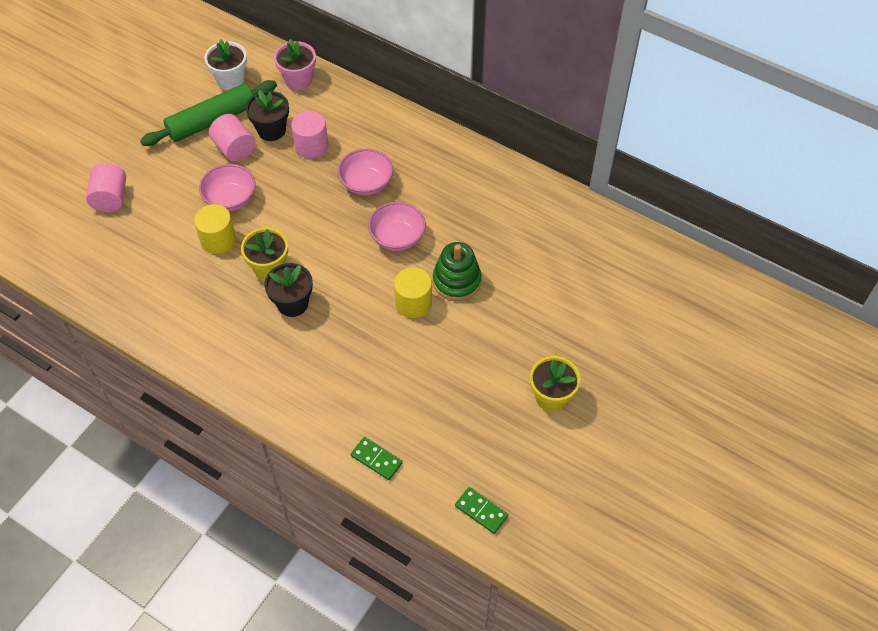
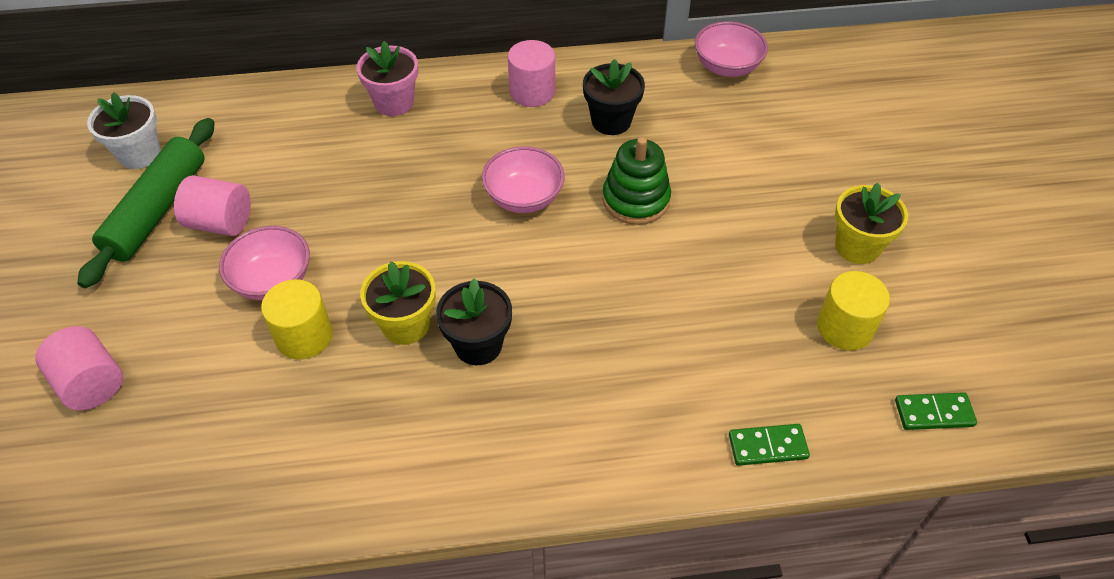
camera: 40 degrees left, 5 degrees down
(271, 130) = (250, 177): black flower pot -> black flower pot (611, 121)
(298, 80) = (232, 109): pink flower pot -> pink flower pot (394, 103)
(311, 146) = (320, 165): pink cylinder -> pink cylinder (532, 92)
(366, 183) = (428, 165): pink bowl -> pink bowl (727, 67)
(413, 303) = (616, 251): yellow cylinder -> yellow cylinder (845, 327)

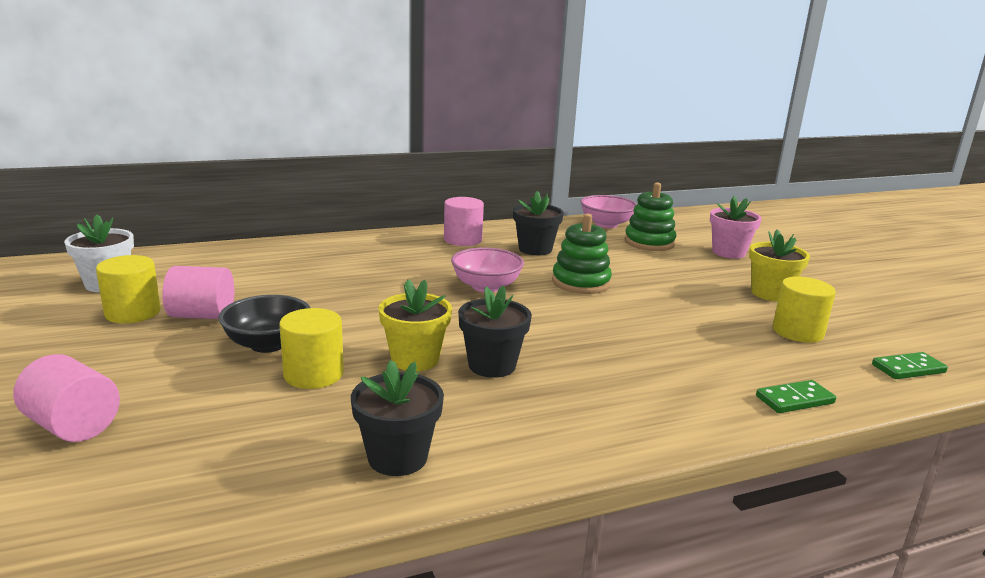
camera: 15 degrees left, 30 degrees down
(157, 210) = (133, 313): green rolling pin -> yellow cylinder
(273, 280) = (268, 344): pink bowl -> black bowl
(347, 470) = (397, 457): none -> black flower pot
(394, 103) = (347, 249): pink flower pot -> pink flower pot (728, 252)
(762, 116) = (649, 242): none -> green stacking toy

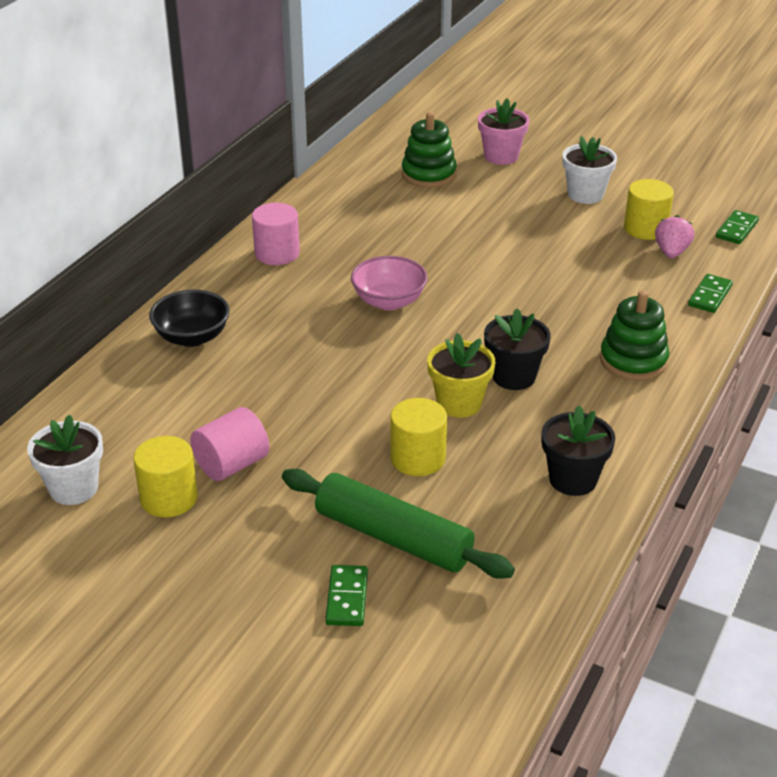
camera: 40 degrees left, 15 degrees up
(73, 426) = (347, 598): pink cylinder -> green domino
(187, 409) = (393, 537): none -> green rolling pin
(268, 344) = (337, 456): black bowl -> black bowl (192, 337)
(535, 249) = (355, 233): black flower pot -> none
(581, 282) = (448, 256): green stacking toy -> green stacking toy (633, 361)
(606, 224) = (361, 165): pink bowl -> none
(770, 293) = (585, 194): yellow flower pot -> white flower pot
(800, 355) = (671, 252): none -> pink strawberry

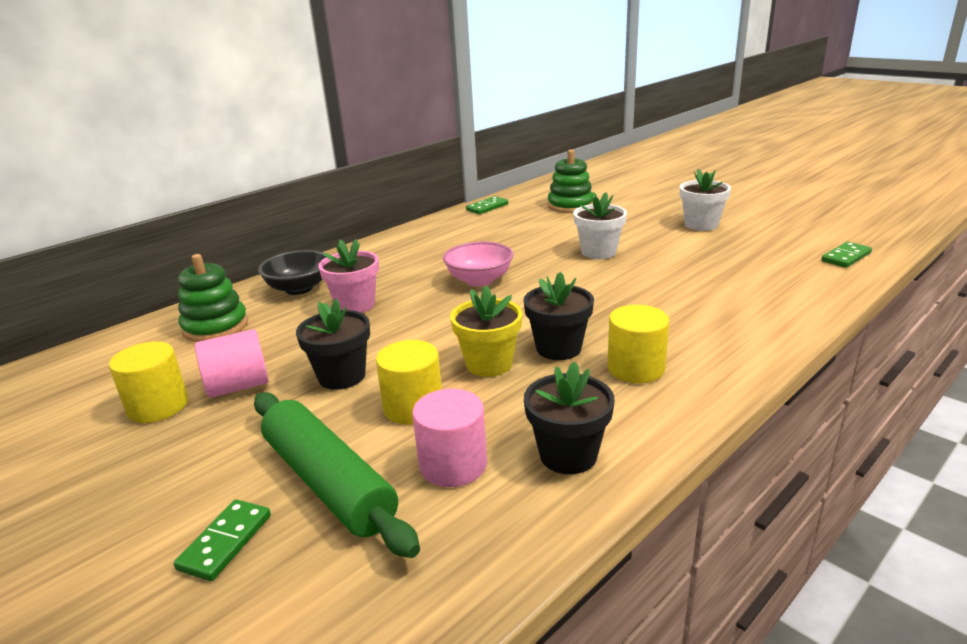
camera: 20 degrees right, 10 degrees down
(74, 488) = (93, 385): white flower pot -> white flower pot (598, 252)
(277, 253) = (413, 243): pink cylinder -> pink cylinder (453, 465)
(327, 438) = (342, 376): none -> black flower pot
(501, 156) = (638, 199): pink flower pot -> pink flower pot (355, 305)
(633, 361) = (693, 349): green stacking toy -> green stacking toy (215, 327)
(645, 229) = (749, 250): yellow cylinder -> yellow cylinder (636, 368)
(671, 252) = (770, 268): pink strawberry -> none
(709, 296) = (801, 304): green domino -> green domino (487, 207)

